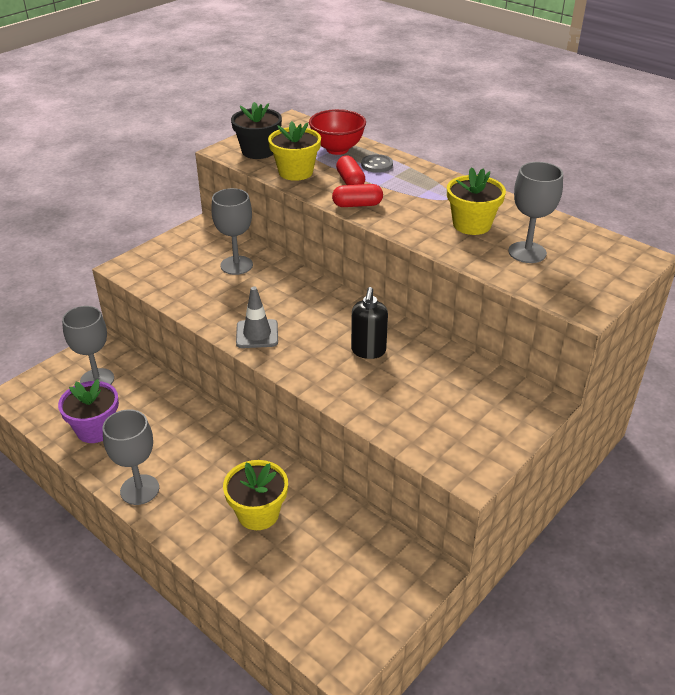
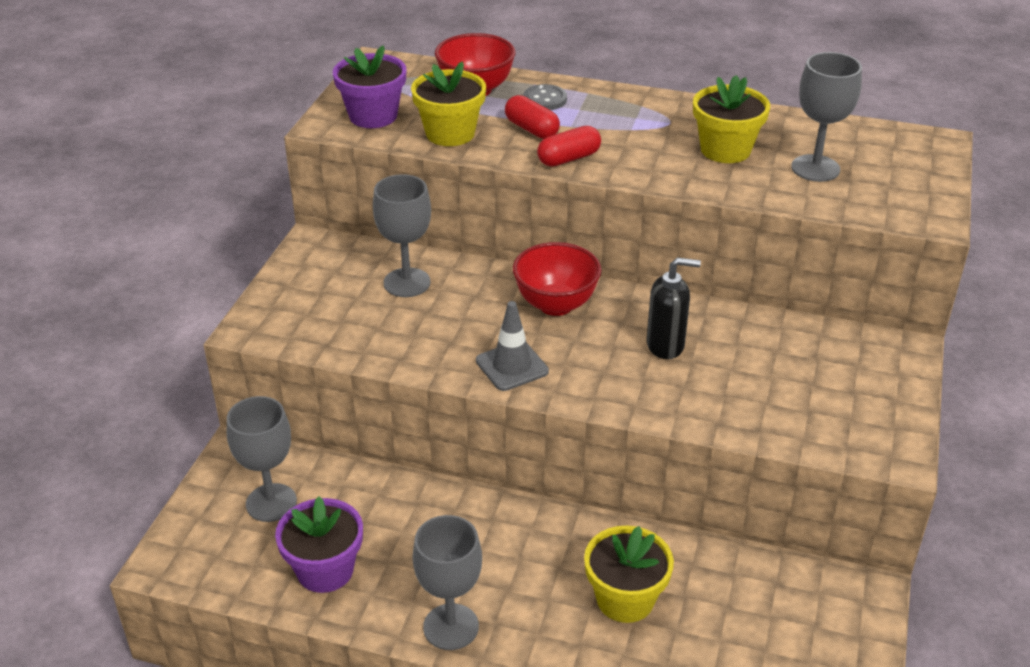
camera: 25 degrees left, 0 degrees up
(258, 151) = (373, 116): black flower pot -> purple flower pot
(317, 304) = (555, 305): none -> red bowl
(368, 351) = (665, 345): black soap dispenser -> black soap dispenser turned 75 degrees counterclockwise

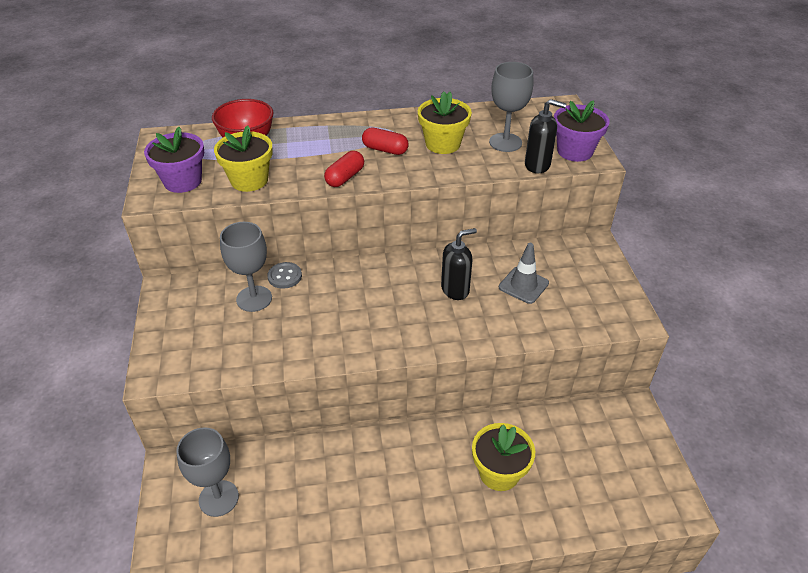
camera: 25 degrees left, 5 degrees up
(325, 570) = (287, 536): purple flower pot -> purple flower pot (575, 151)
(451, 627) = (399, 542): grey goblet -> none
(512, 366) = (364, 339): grey traffic cone -> grey traffic cone (523, 285)
(531, 129) = (305, 162): red capsule -> red capsule (385, 150)
(545, 99) = (301, 137): grey button -> grey button (285, 276)
(555, 305) = (367, 283): red bowl -> none
(840, 207) = (537, 165): none -> black soap dispenser

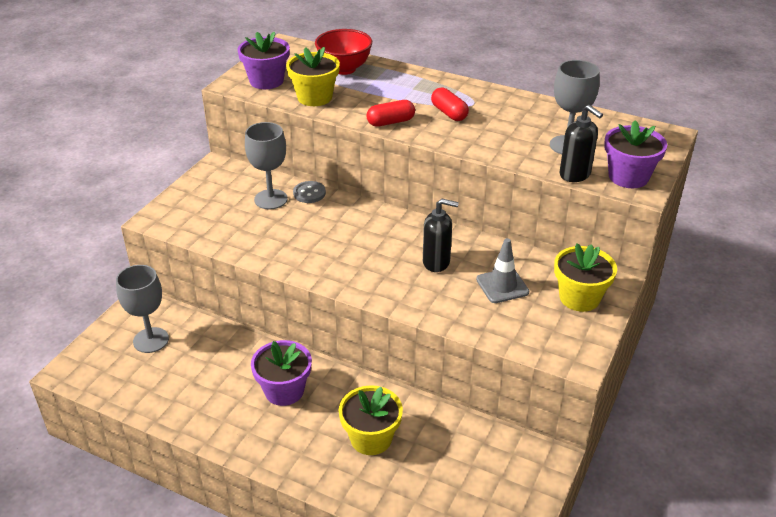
camera: 35 degrees right, 5 degrees down
(390, 473) = (284, 390): none -> purple flower pot
(443, 144) = (506, 126): yellow flower pot -> yellow flower pot (579, 298)

